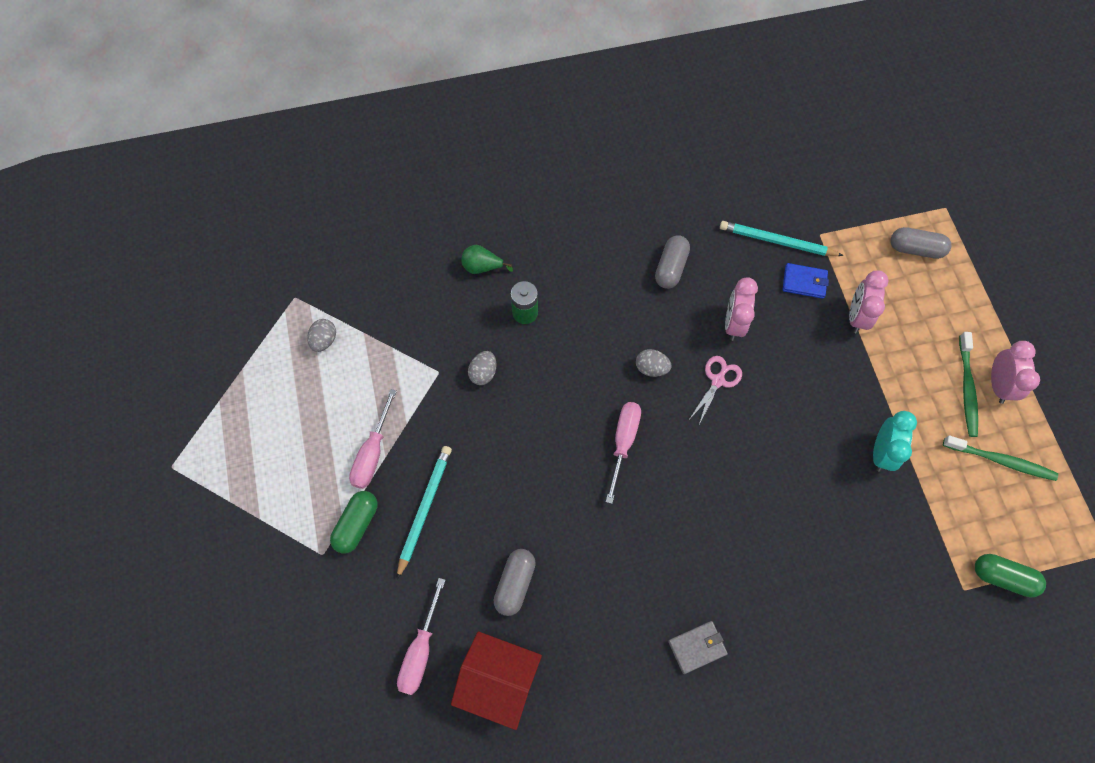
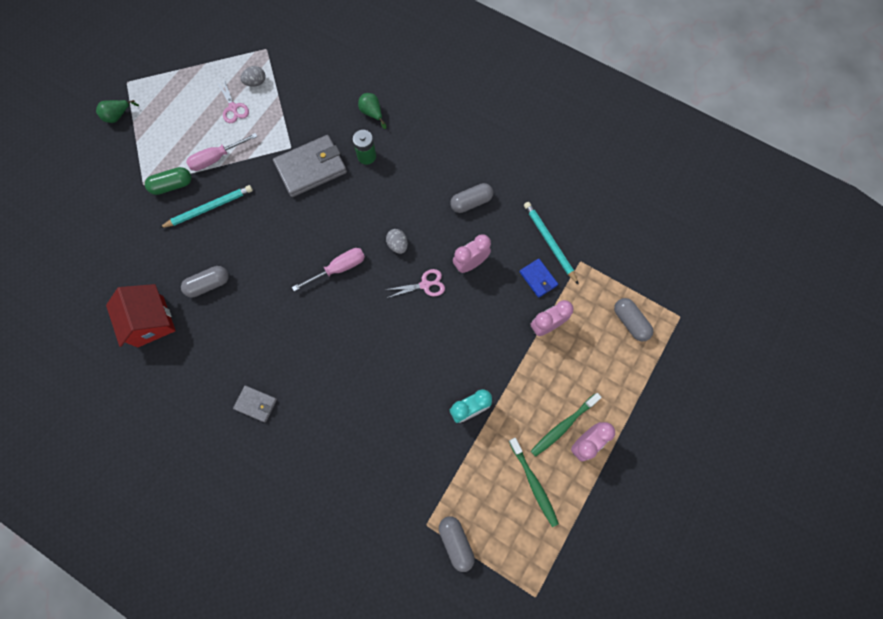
camera: 45 degrees right, 5 degrees up
(205, 511) = (118, 116): none -> green pear
(330, 387) = (233, 108): none -> pink scissors
(420, 651) = (134, 272): pink screwdriver -> none
(483, 373) = (311, 168): grey egg -> grey wallet
(1002, 577) = (456, 542): green capsule -> grey capsule

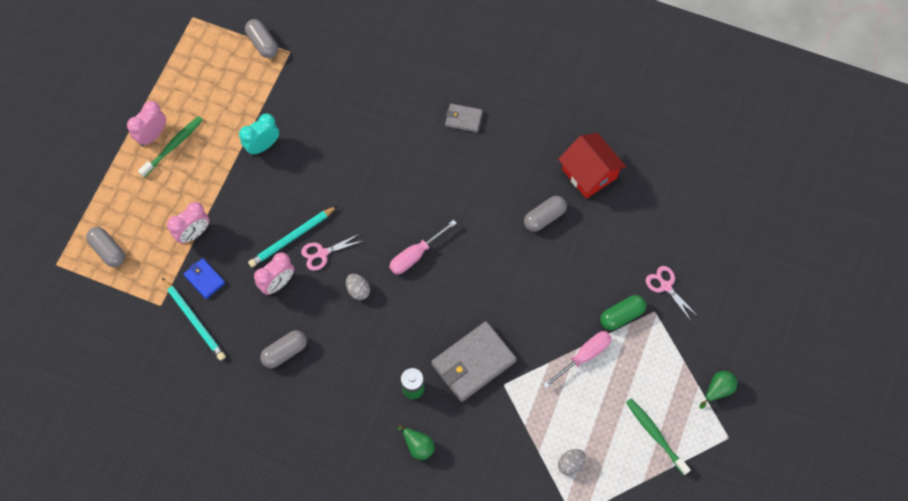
camera: 170 degrees right, 5 degrees down
(209, 208) = (572, 297): turquoise pencil -> turquoise pencil (292, 238)
(233, 108) = (586, 424): pink scissors -> pink scissors (665, 286)
(533, 483) = (198, 96): green toothbrush -> green toothbrush (655, 435)

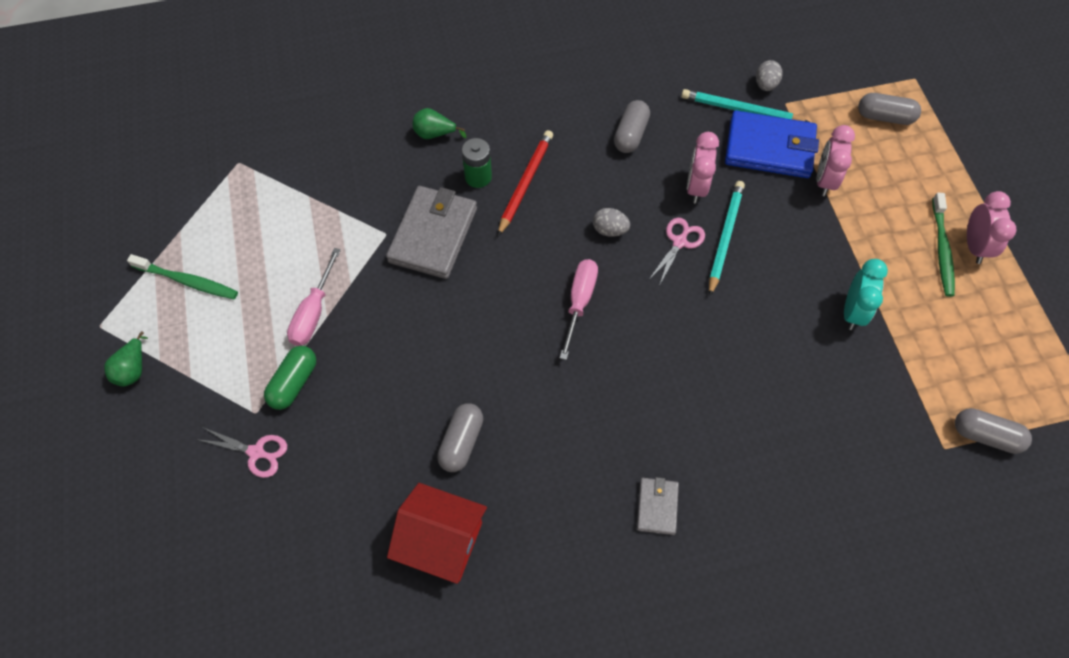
camera: 145 degrees right, 5 degrees down
(204, 279) = (769, 148): blue wallet -> blue wallet, size x1.94
(385, 361) = (525, 183): none -> red pencil
(463, 119) = (657, 506): grey wallet -> grey wallet turned 60 degrees counterclockwise
(570, 464) = (267, 203): grey egg -> grey egg (765, 85)

